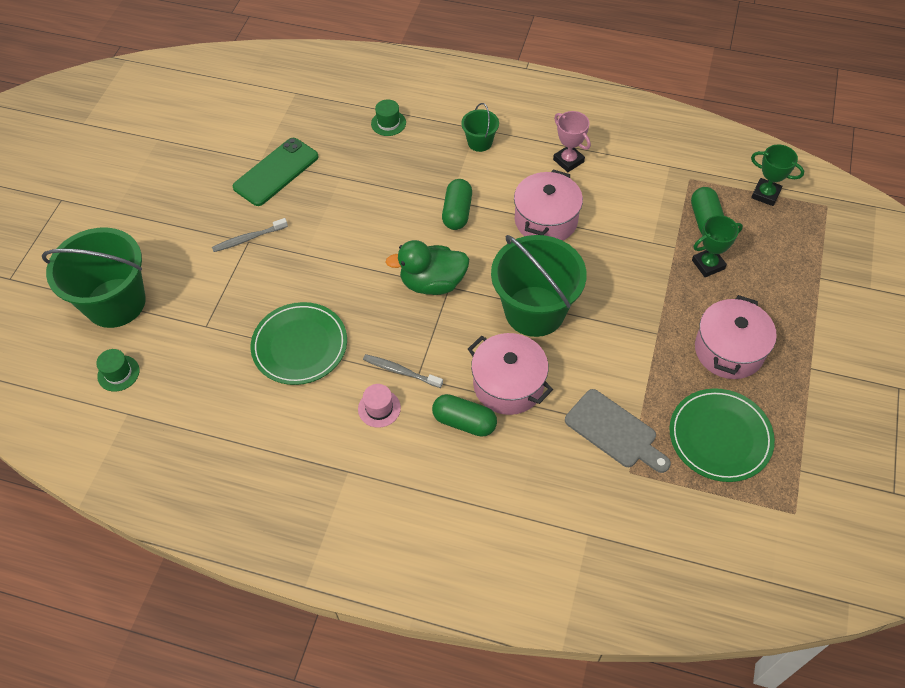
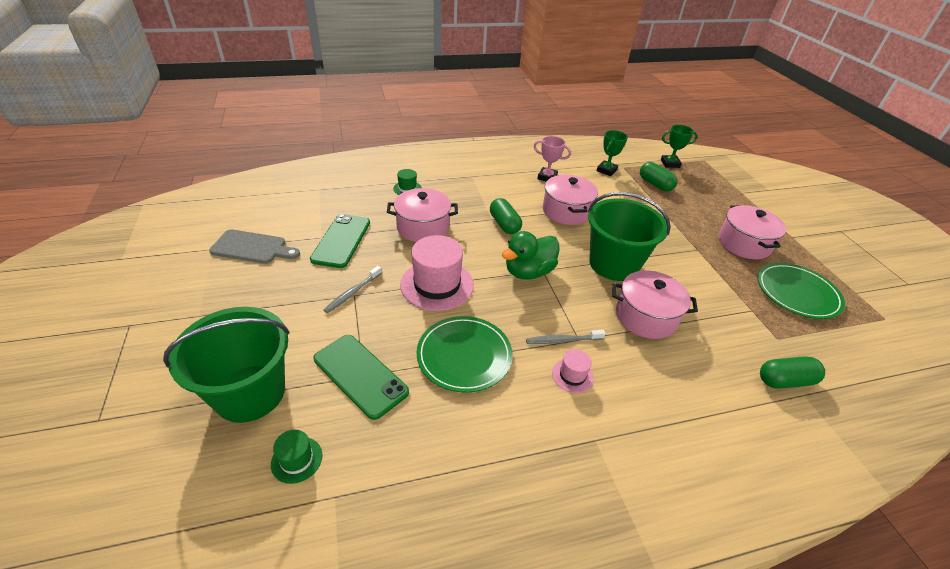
camera: 35 degrees left, 15 degrees down
(203, 325) = (360, 375): none -> green phone
(330, 261) = (437, 285): none -> pink hat
(366, 184) = (423, 227): none -> pink pot
(464, 422) = (643, 356): green capsule -> green capsule (785, 380)
(480, 142) = (481, 182): green bucket -> none
(614, 431) = (740, 317): grey cutting board -> grey cutting board (252, 247)
(708, 264) = (681, 204): green trophy -> green trophy (606, 170)

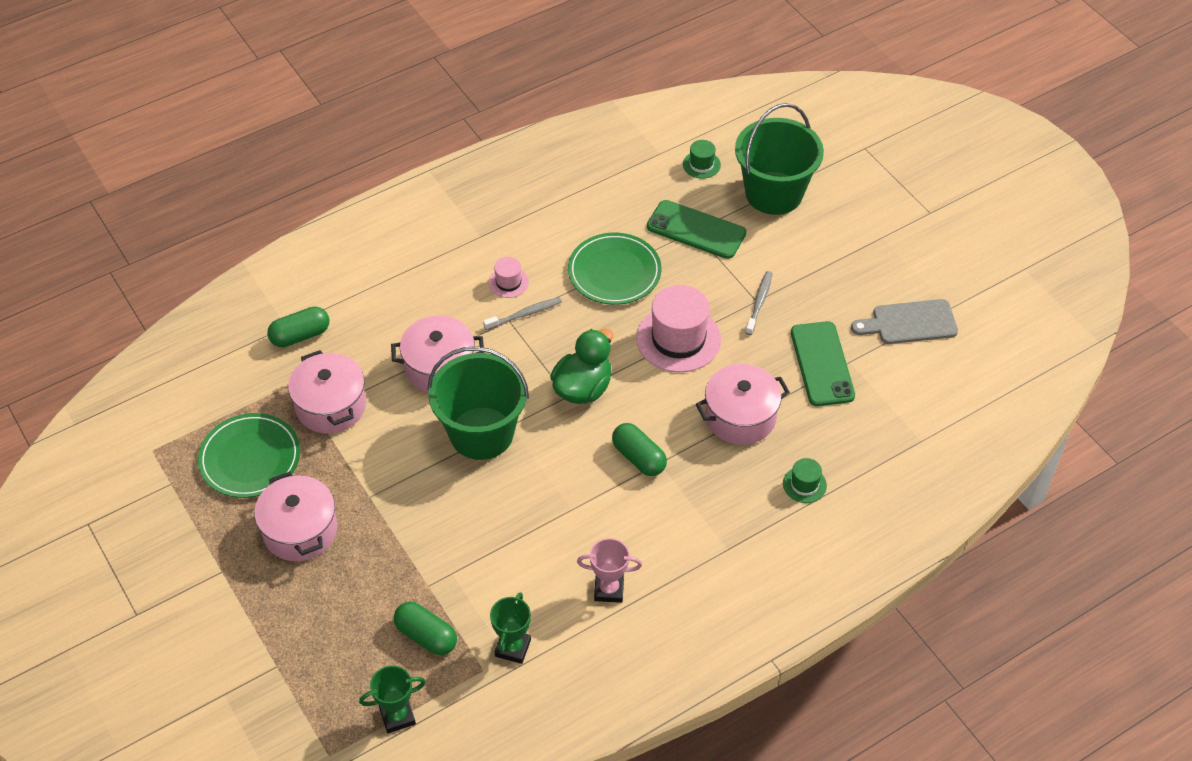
camera: 165 degrees right, 10 degrees up
(566, 211) = (560, 514): pink pot -> pink pot (331, 406)

